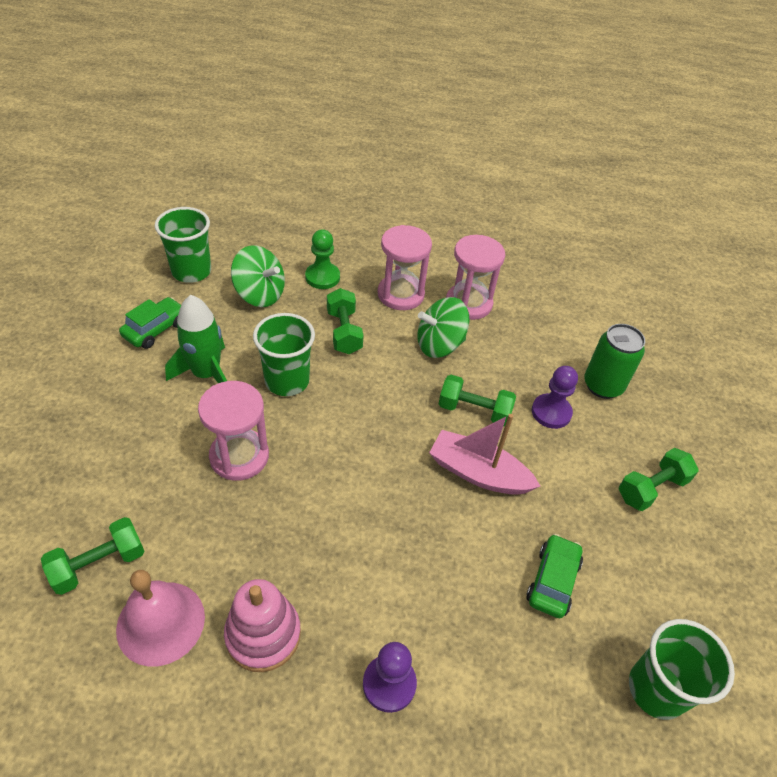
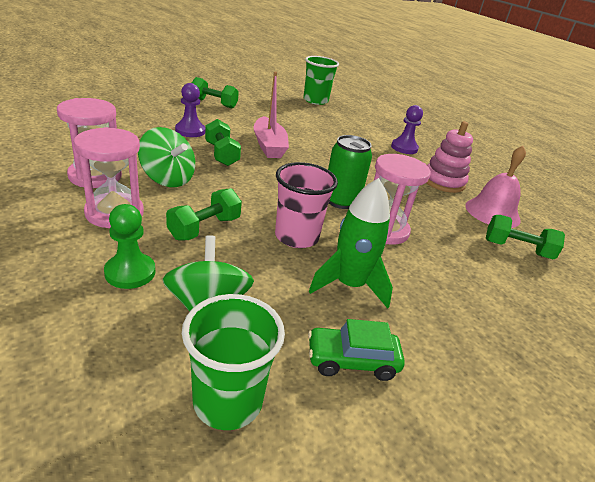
camera: 130 degrees left, 15 degrees down
(287, 381) = (296, 237): green cup -> pink cup
(552, 581) = (302, 121): green car -> none
(603, 385) = (144, 118): green can -> green can (341, 201)

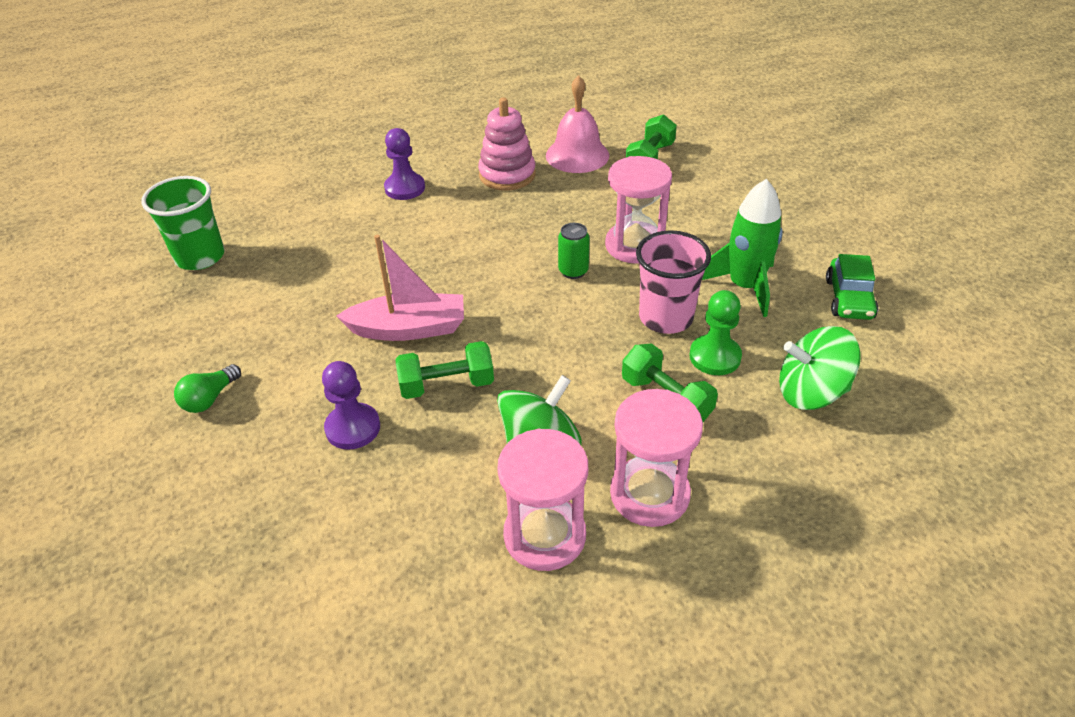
camera: 75 degrees left, 10 degrees up
(130, 272) = (773, 460): green pawn -> green pawn (715, 357)
(214, 103) = (210, 398): green dumbbell -> green light bulb
(228, 401) = (920, 377): green cup -> none
(341, 201) = (573, 271): green can -> green can, size x0.61

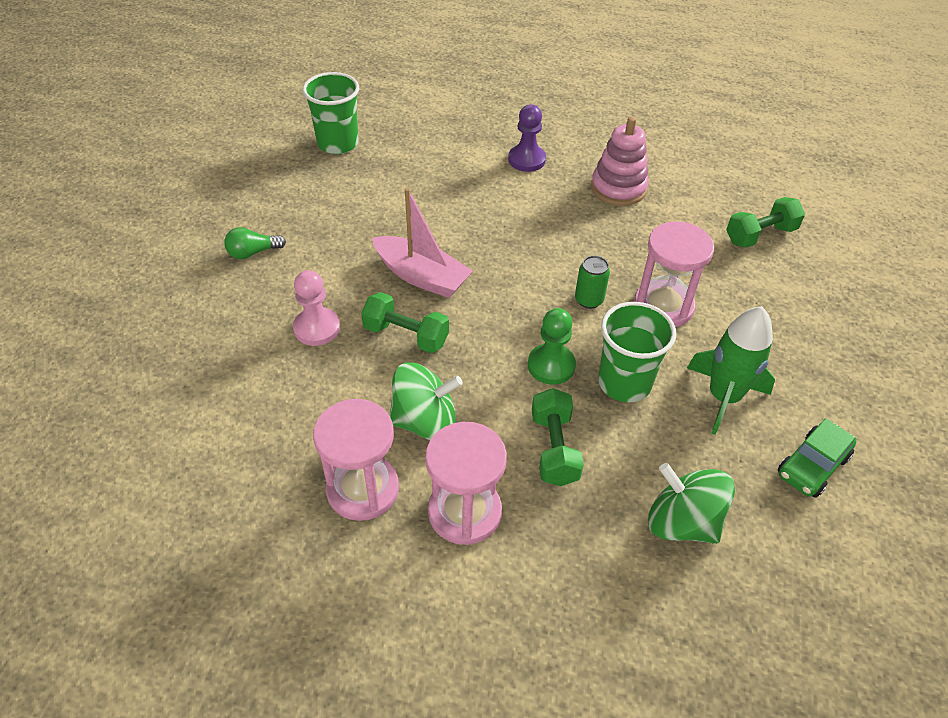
camera: 35 degrees right, 5 degrees up
(353, 428) = (317, 328): purple pawn -> pink pawn
(577, 155) = (697, 199): pink bell -> none
(665, 318) = (624, 383): pink cup -> green cup
(715, 357) = (631, 440): green pawn -> green pawn (551, 365)

